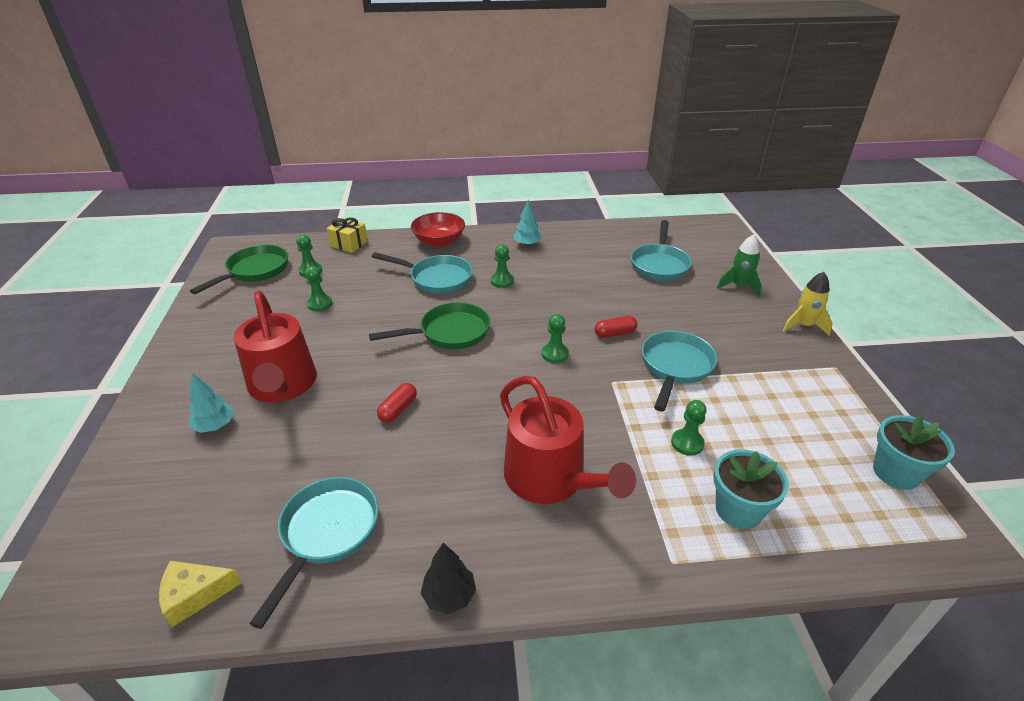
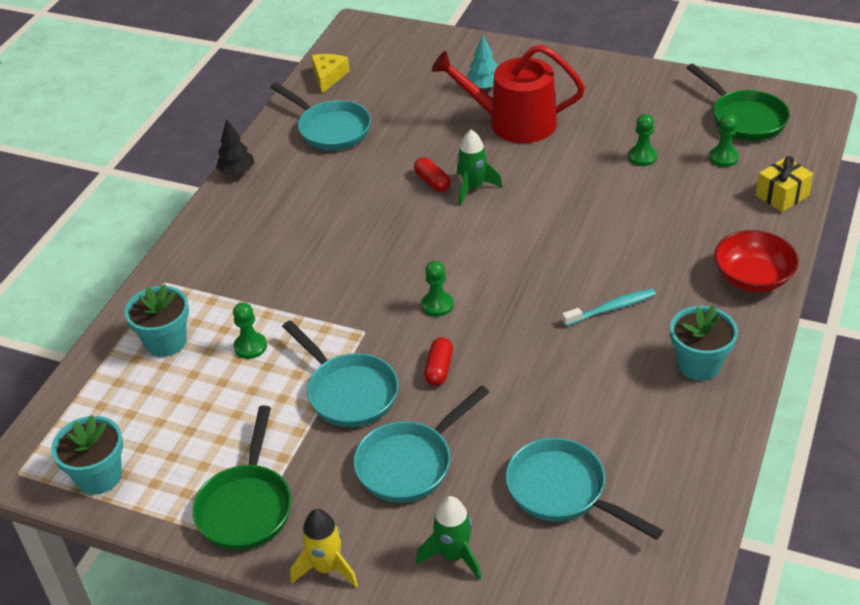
camera: 120 degrees right, 5 degrees up
(397, 380) = (473, 188): none -> green rocket
(437, 279) = (649, 253): turquoise pan -> turquoise pan (410, 463)
(449, 333) = (527, 238): green pan -> green pan (246, 506)
(502, 281) = (611, 308): green pawn -> turquoise toothbrush
(527, 244) = (699, 364): turquoise tree -> turquoise flower pot
(550, 479) = (285, 247): red watering can -> none

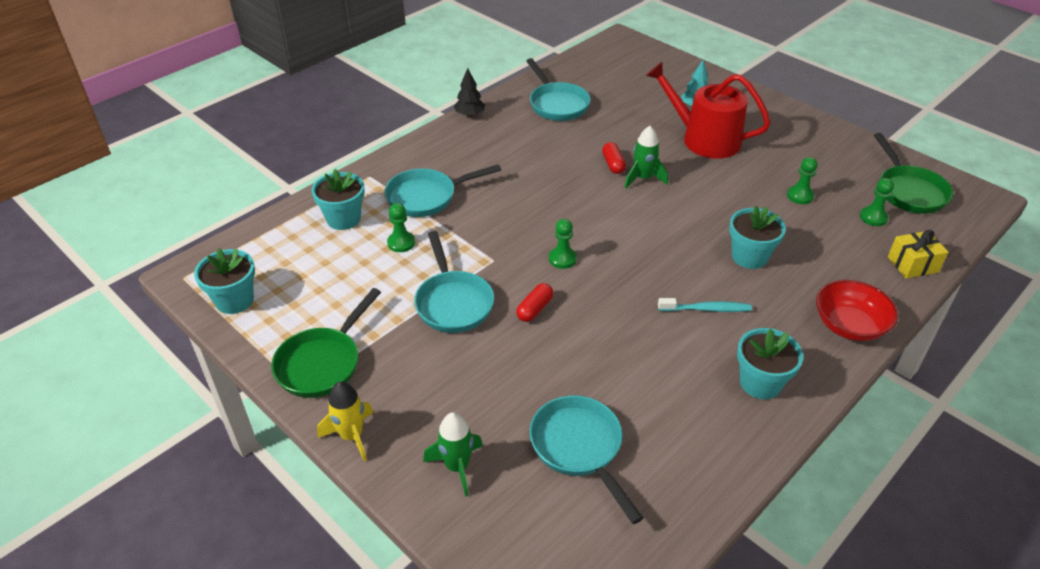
camera: 20 degrees right, 0 degrees up
(328, 77) = (577, 67): yellow cheese -> none
(410, 463) = (467, 376): turquoise pan -> turquoise pan (427, 197)
(625, 239) = (749, 257): none -> turquoise flower pot

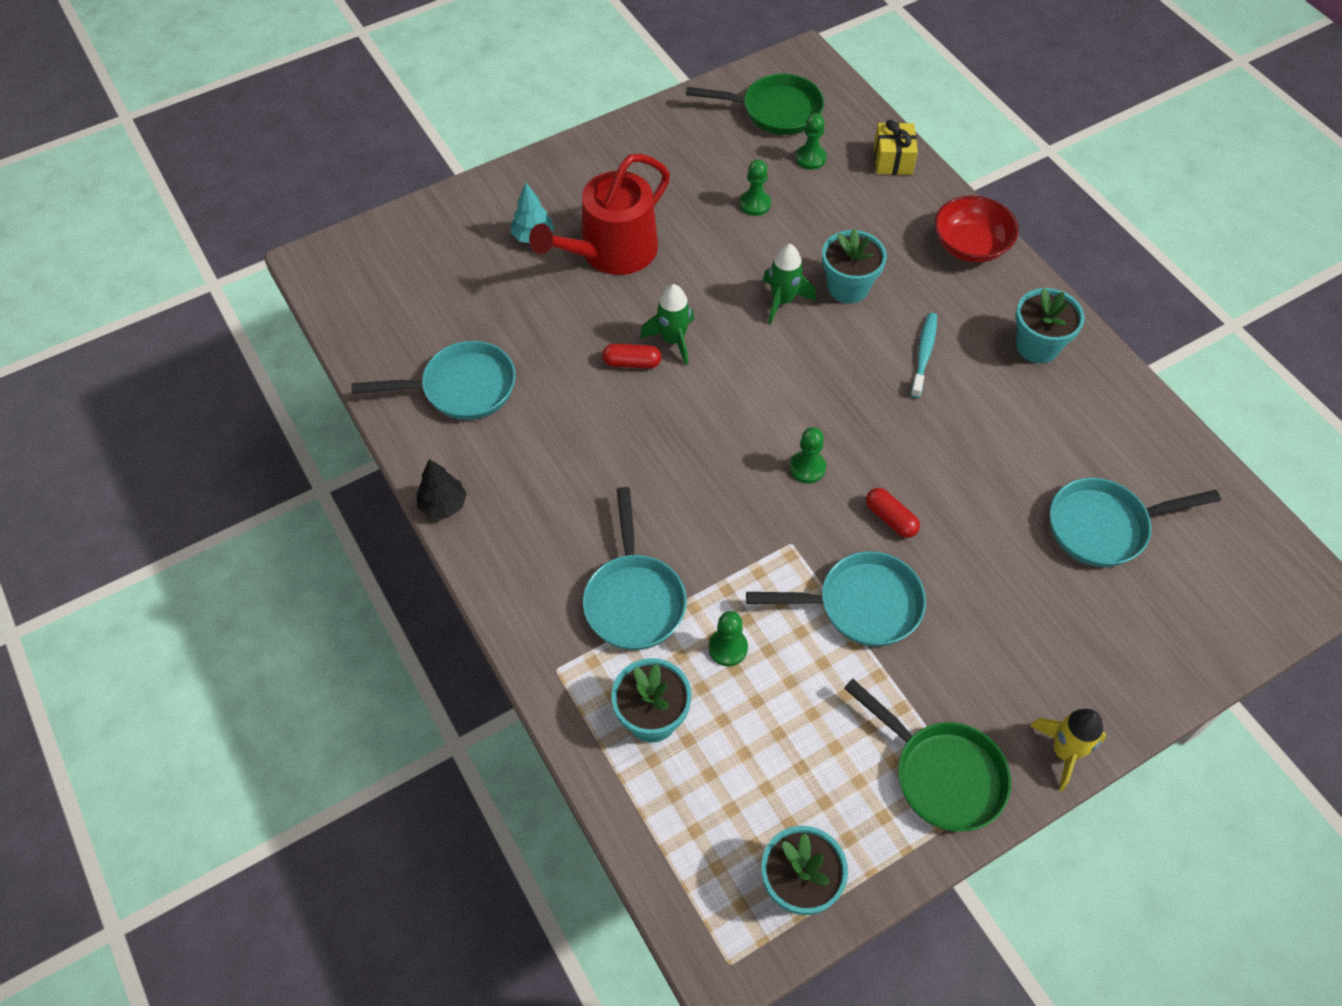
camera: 75 degrees left, 15 degrees up
(457, 467) = (1118, 647): green rocket -> green rocket (782, 301)

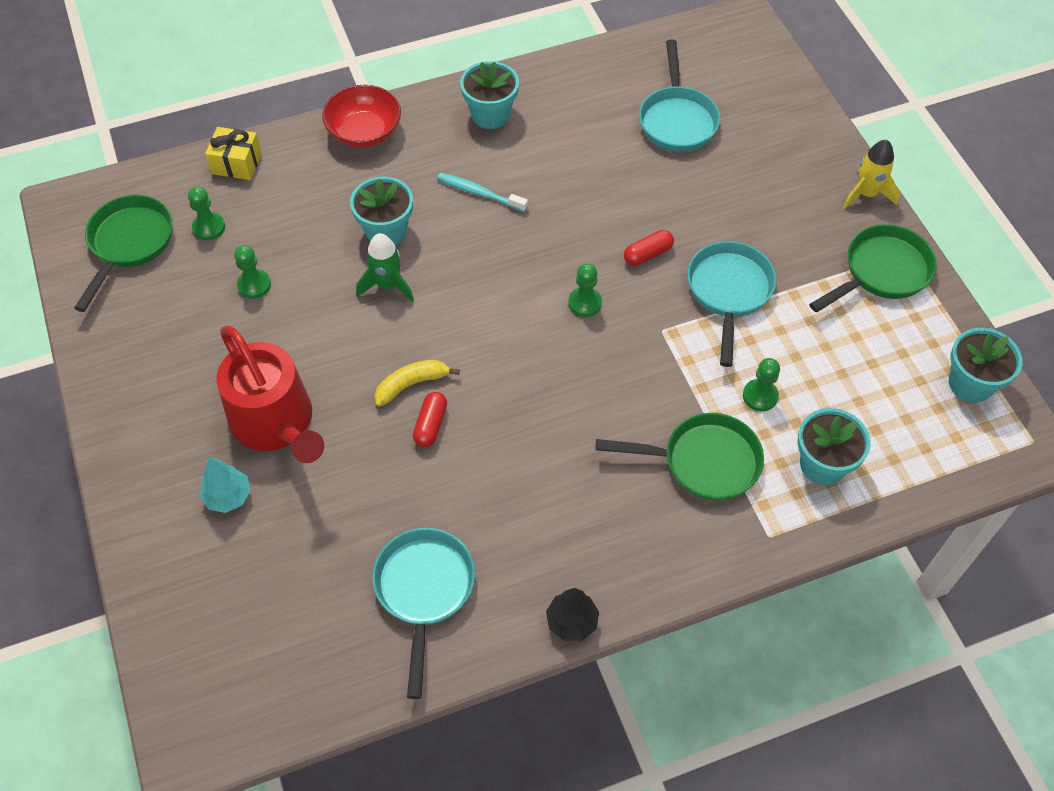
camera: 80 degrees left, 0 degrees up
(634, 599) = (703, 462): turquoise pan -> green pan
(673, 340) = (411, 384): green rocket -> yellow banana

